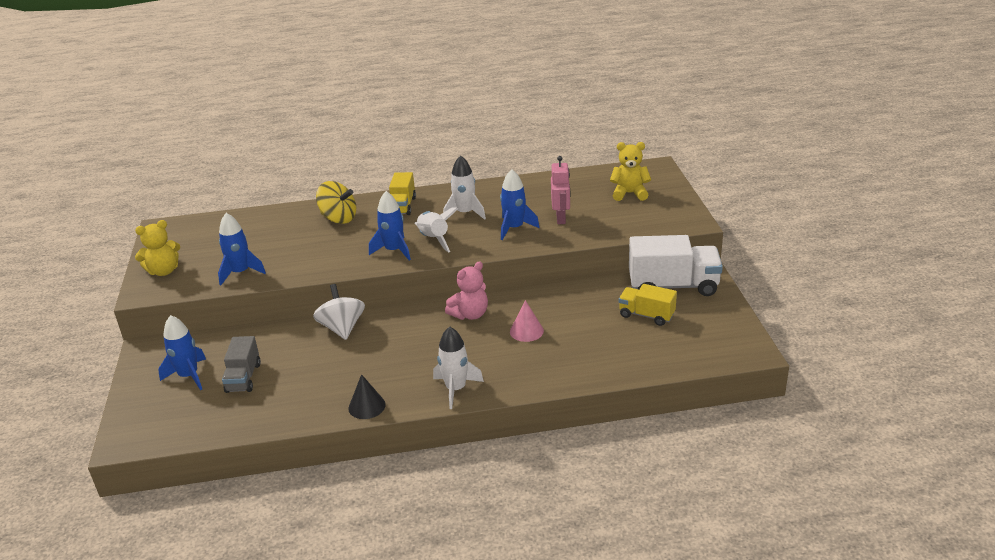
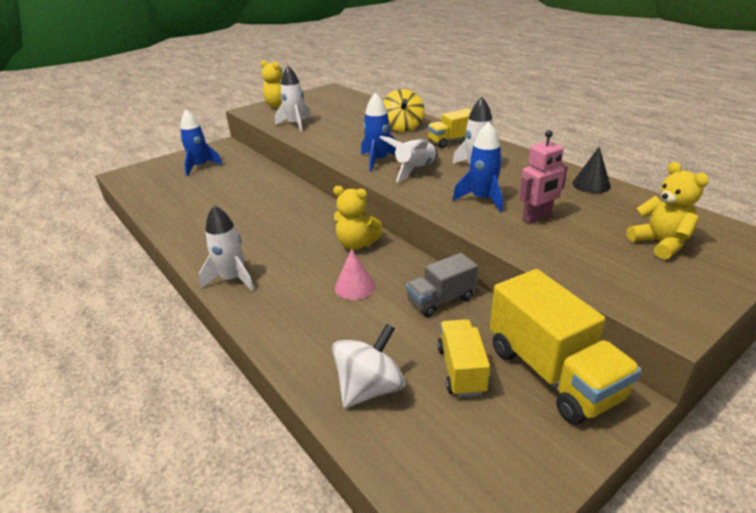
camera: 60 degrees right, 0 degrees up
(240, 272) = (295, 124): blue rocket -> white rocket
(243, 378) = (206, 184): grey truck -> grey truck (441, 300)
(342, 328) = (291, 195): white spinning top -> white spinning top (369, 388)
(367, 406) = (189, 244): black cone -> black cone (591, 184)
(470, 314) = (357, 244): pink teddy bear -> yellow teddy bear
(673, 286) = (553, 373): white truck -> yellow truck

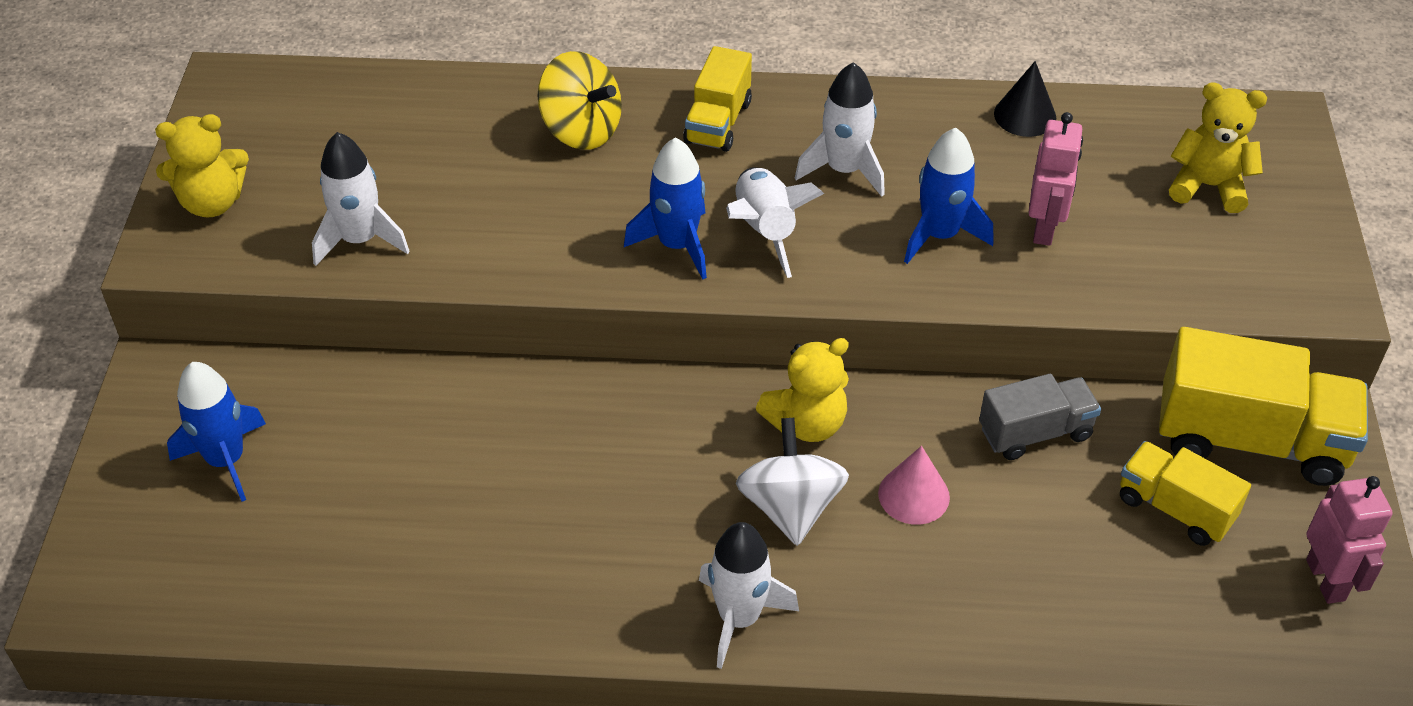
camera: 50 degrees left, 15 degrees up
(369, 388) = (1128, 608): white spinning top -> white spinning top (790, 507)
(441, 300) = (1035, 432): grey truck -> grey truck turned 120 degrees counterclockwise
(499, 466) = (1326, 580): none -> pink robot

